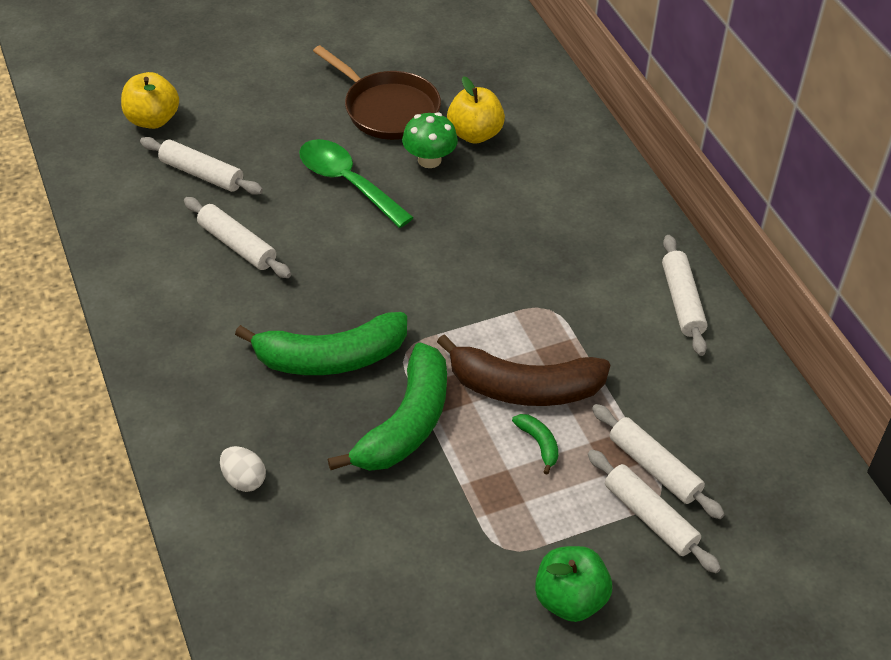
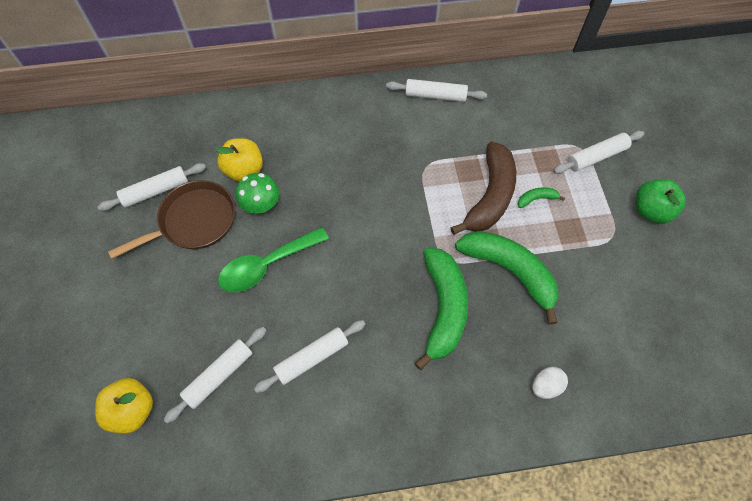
camera: 75 degrees left, 15 degrees up
(654, 468) = (561, 145): white rolling pin -> white rolling pin (155, 191)

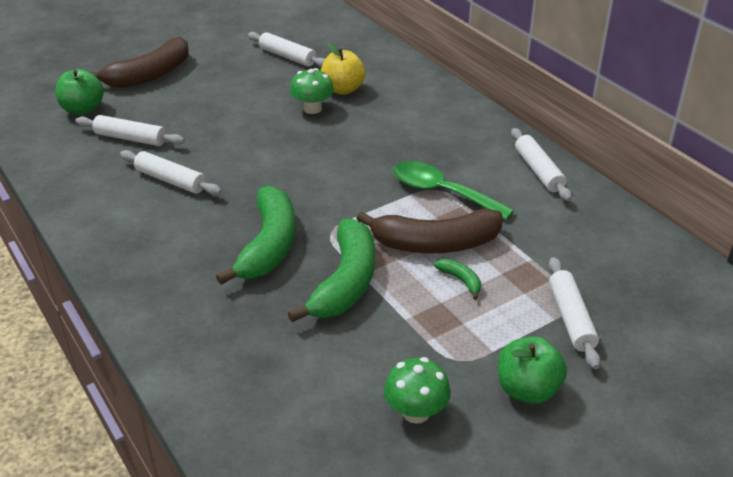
camera: 65 degrees right, 25 degrees down
(104, 325) = (149, 75): none -> brown banana
(132, 410) = (83, 109): yellow apple -> green apple
(194, 221) = (270, 82): brown pan -> none
(267, 265) = (251, 130): green spoon -> green spoon (442, 192)
(443, 308) = (268, 245): green banana -> green banana turned 60 degrees counterclockwise
(545, 386) = (215, 344): white egg -> none
(596, 157) = (571, 318): white rolling pin -> white rolling pin turned 45 degrees clockwise
(652, 280) = (416, 412): none -> green mushroom

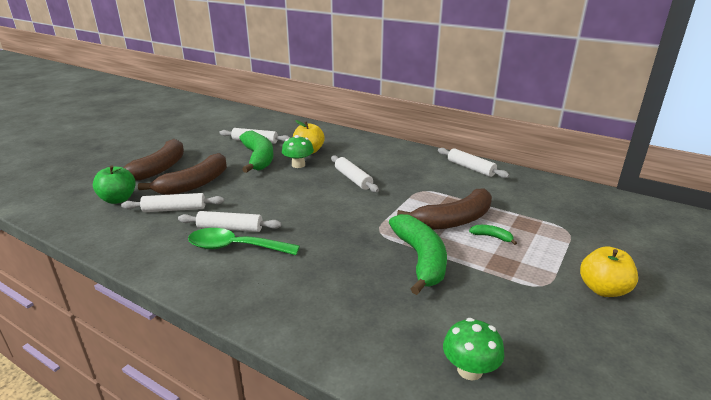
camera: 25 degrees left, 10 degrees down
(173, 108) = (195, 184): none -> brown banana
(268, 245) = (343, 251): green banana -> green banana (258, 158)
(416, 412) = (555, 329): green mushroom -> green mushroom (469, 370)
(442, 192) = (427, 191): green spoon -> green spoon (235, 247)
(527, 390) = (603, 289): green apple -> yellow apple
(571, 318) = (577, 240): white rolling pin -> white rolling pin (353, 179)

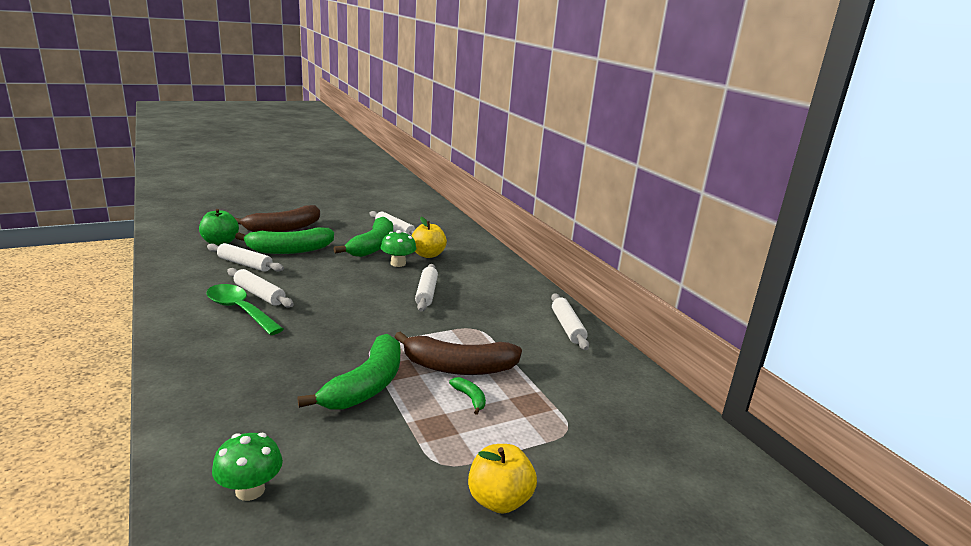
camera: 30 degrees right, 5 degrees down
(195, 184) = (290, 250): brown banana -> green banana

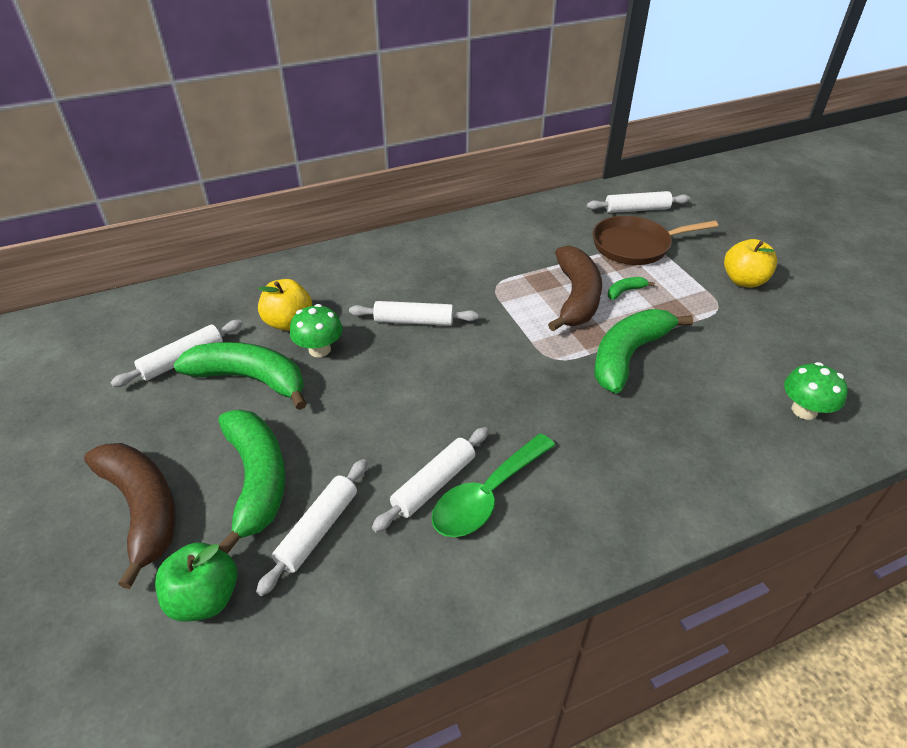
camera: 85 degrees left, 20 degrees up
(366, 385) = (628, 356): green banana -> green banana turned 75 degrees counterclockwise
(562, 419) = (635, 246): none -> brown pan
(567, 327) = (481, 229): white rolling pin -> white rolling pin (637, 209)

